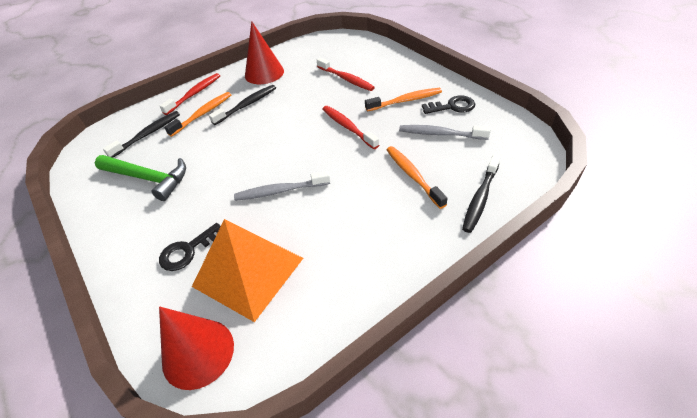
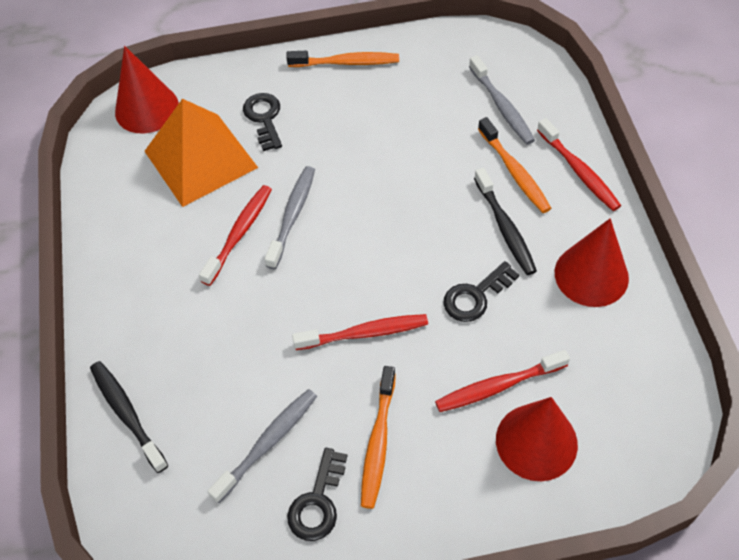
camera: 115 degrees right, 10 degrees up
(148, 134) = (502, 107): black toothbrush -> grey toothbrush
(148, 178) = (405, 99): green hammer -> none
(298, 100) = (475, 296): none -> black key
(310, 211) = (239, 233): none -> red toothbrush
(365, 62) = (536, 442): none -> red cone
(413, 175) = (216, 362): orange toothbrush -> orange toothbrush (346, 62)

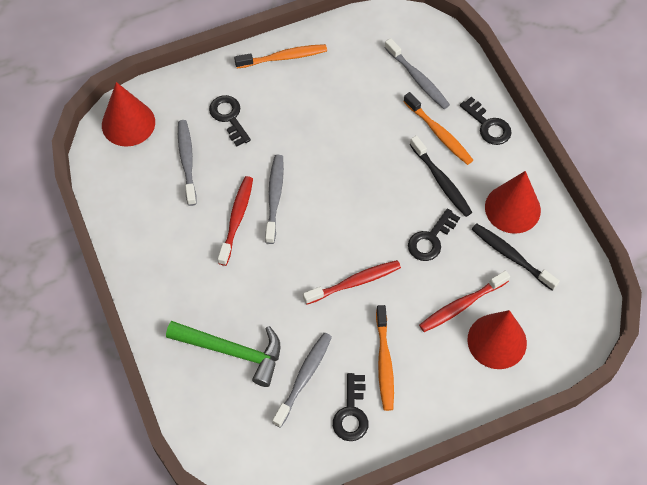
camera: 15 degrees left, 5 degrees up
(127, 414) = (191, 375): black toothbrush -> black toothbrush (511, 256)
(187, 393) = (233, 351): none -> green hammer
(201, 159) = (187, 161): orange pyramid -> grey toothbrush
(579, 171) = (488, 125): red toothbrush -> black key

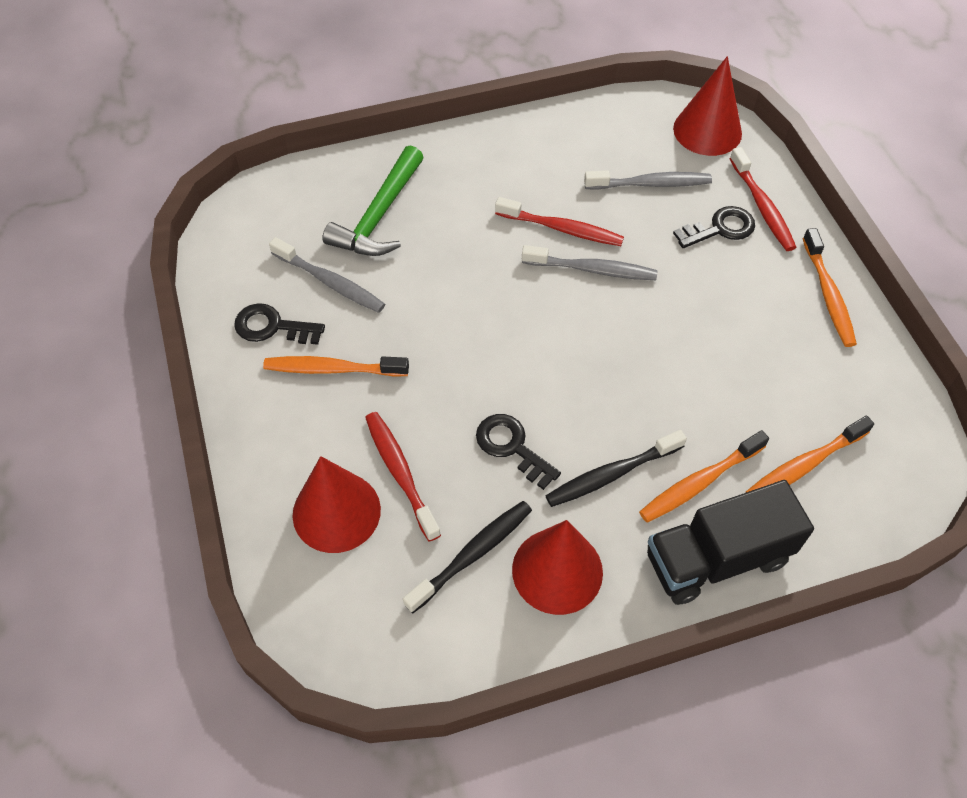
camera: 95 degrees right, 5 degrees down
(354, 282) = (454, 347): red toothbrush -> red toothbrush (762, 207)
(418, 79) = (803, 465): grey toothbrush -> orange toothbrush
(488, 125) = (717, 558): black key -> black truck

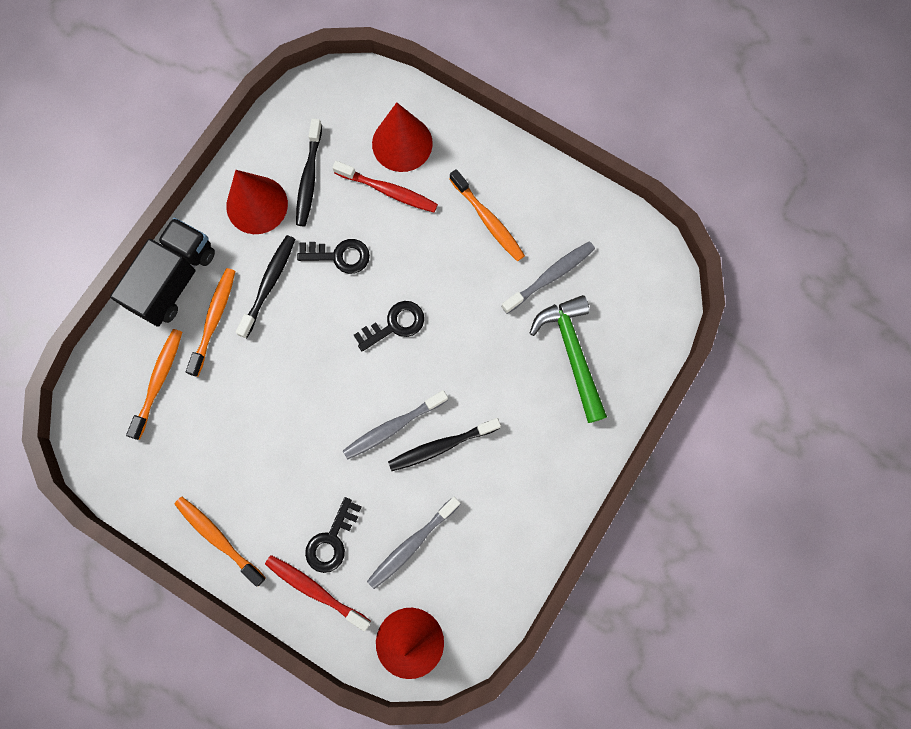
camera: 140 degrees right, 20 degrees up
(272, 327) = (552, 218): black key -> black key (395, 325)
(330, 282) = (550, 276): grey toothbrush -> grey toothbrush turned 150 degrees clockwise
(332, 369) = (488, 220): orange toothbrush -> orange toothbrush turned 90 degrees clockwise
(562, 229) = (441, 446): red toothbrush -> black toothbrush

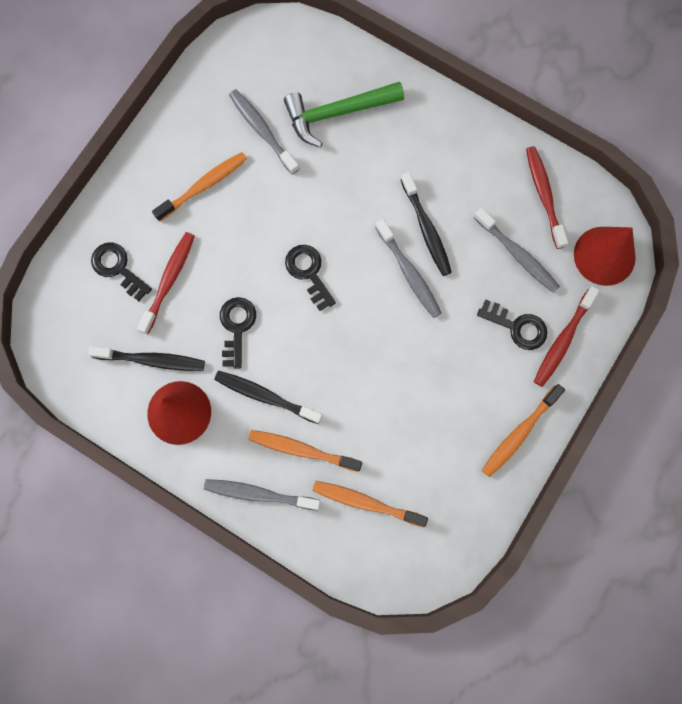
camera: 90 degrees left, 0 degrees up
(174, 280) = (259, 494): black truck -> grey toothbrush
(402, 143) = (118, 268): red cone -> black key
(480, 577) = (544, 195): none -> red toothbrush

